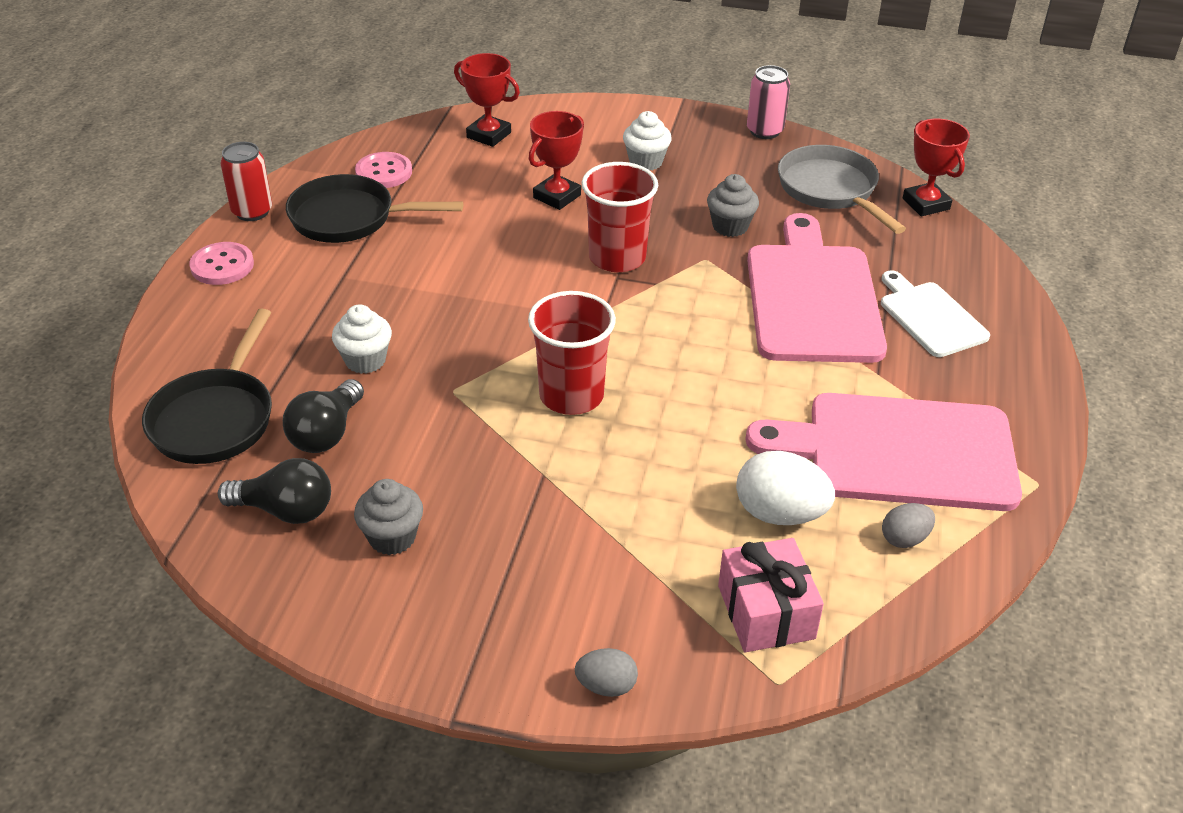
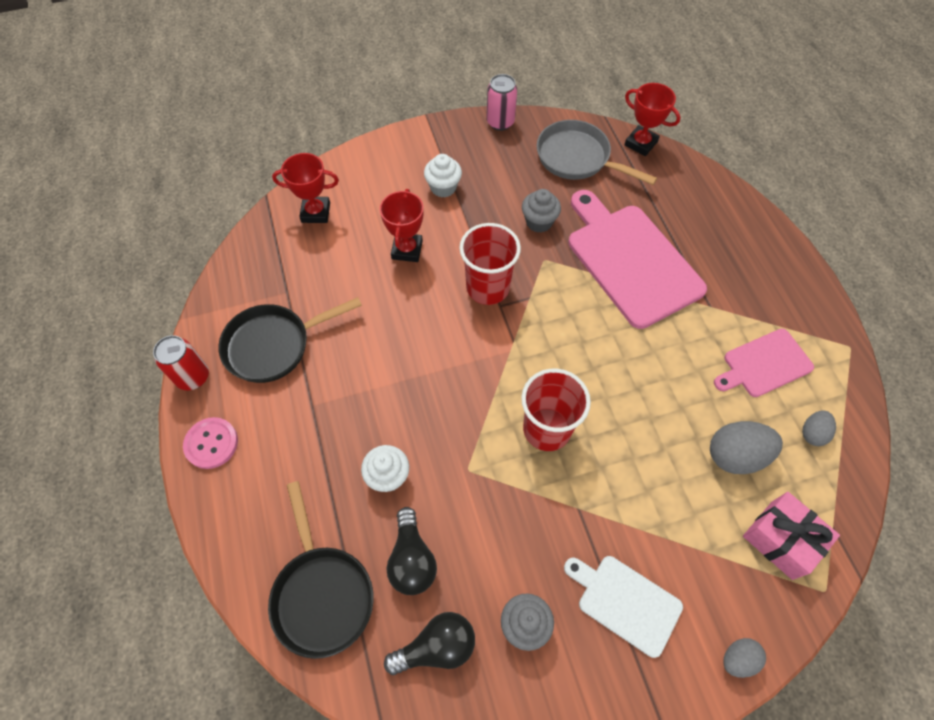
camera: 30 degrees left, 20 degrees up
(384, 172) = (265, 287): pink button -> none
(779, 514) = (735, 455): white egg -> grey egg
(899, 451) = (764, 364): pink cutting board -> pink cutting board, size x0.56
(930, 316) = (707, 241): white cutting board -> white cutting board (625, 602)

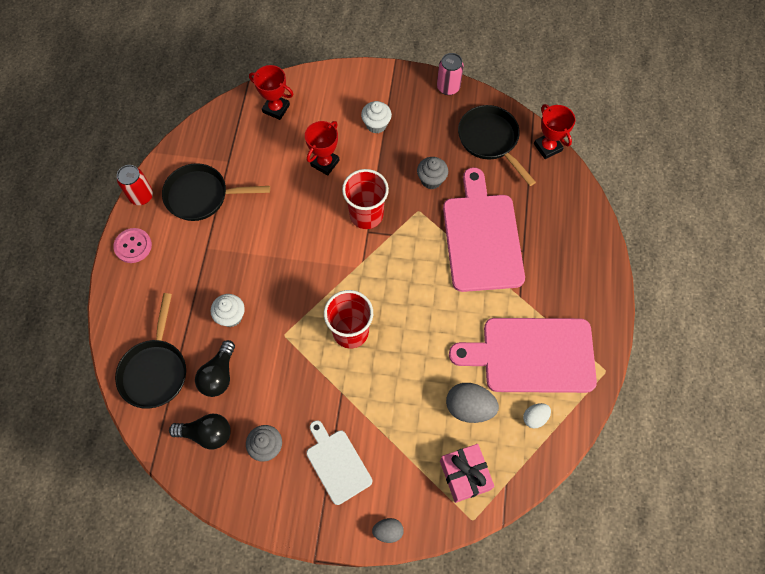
camera: 25 degrees right, 5 degrees up
(577, 158) = (490, 140): grey pan -> black pan
(764, 364) = (532, 355): pink cutting board -> pink cutting board, size x1.80
(812, 433) = (534, 417): grey egg -> white egg

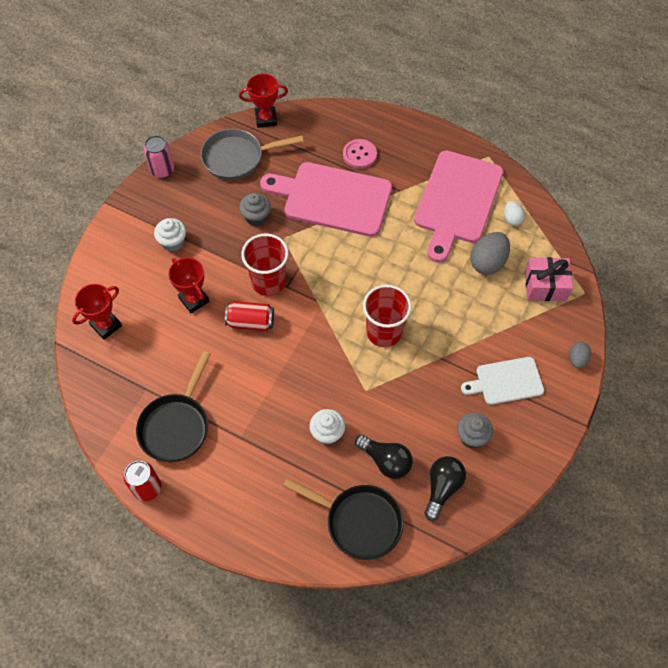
camera: 70 degrees left, 5 degrees down
(133, 246) = (205, 511): pink button -> pink button (359, 155)
(319, 215) = (250, 322): none -> red can
(490, 140) = (237, 158): black pan -> grey pan

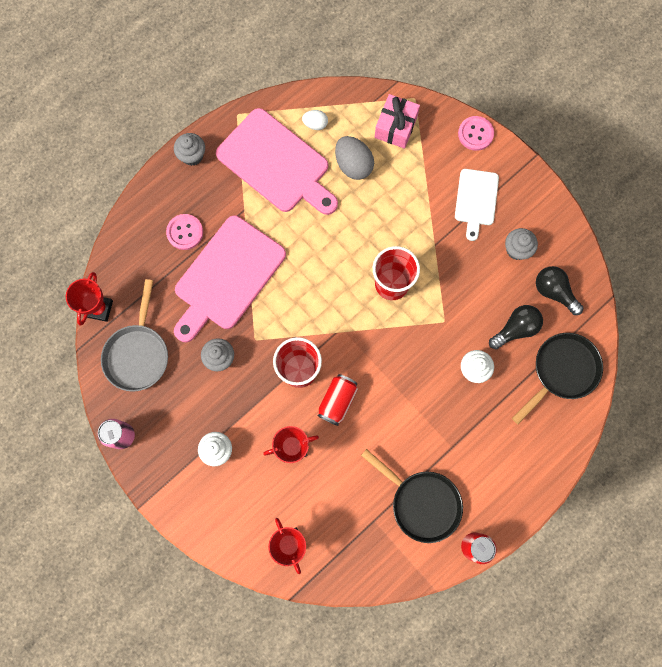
camera: 70 degrees left, 15 degrees up
(432, 137) = (192, 156): none -> grey cupcake
(577, 359) = (475, 134): grey egg -> pink button

